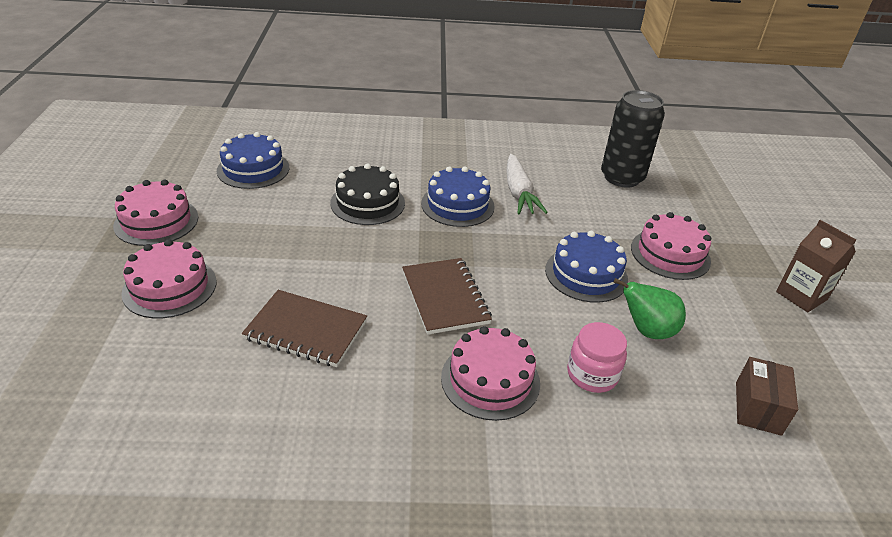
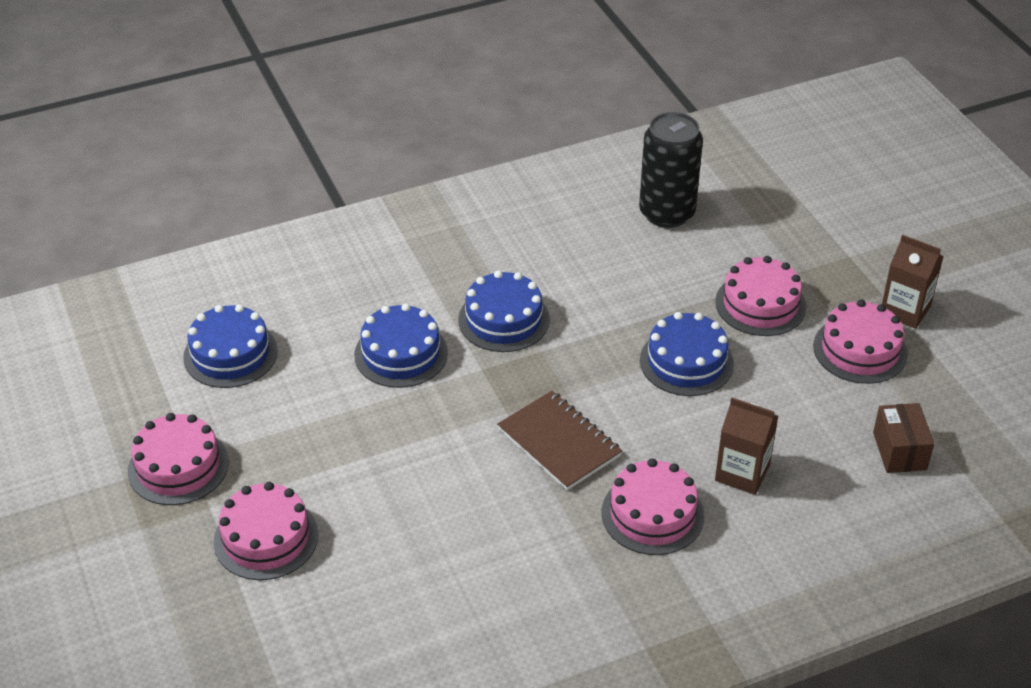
camera: 20 degrees left, 5 degrees up
(306, 330) = (445, 531): brown notebook -> none
(367, 203) = (401, 354): black cake -> blue cake
(518, 193) = (562, 277): white carrot -> none
(592, 374) = (742, 473): pink jar -> brown carton
(647, 331) = (773, 407): green pear -> none
(747, 312) = (860, 350): none -> pink cake

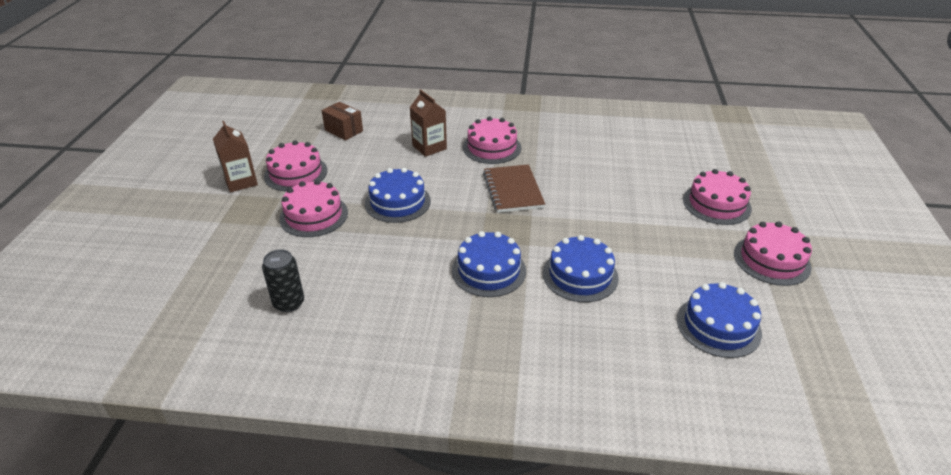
camera: 150 degrees left, 5 degrees down
(667, 213) = (289, 303): black can -> black can, size x0.60
(899, 451) = (344, 130): brown box -> brown box turned 75 degrees counterclockwise

